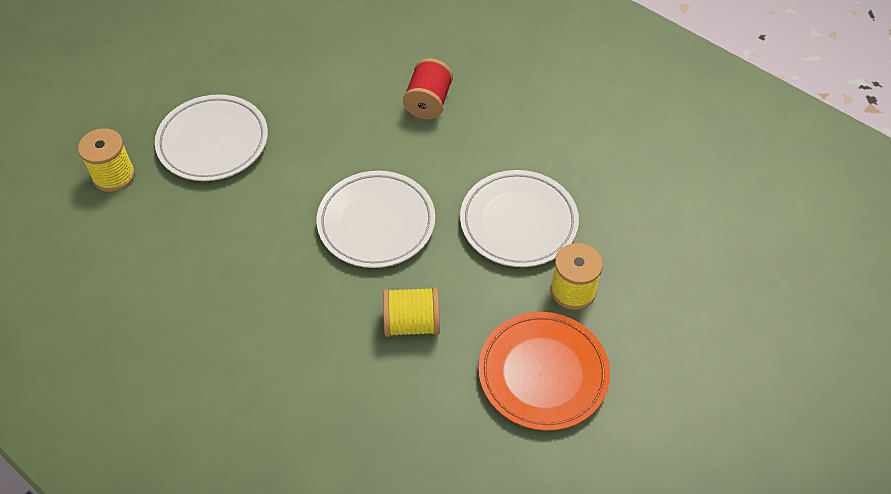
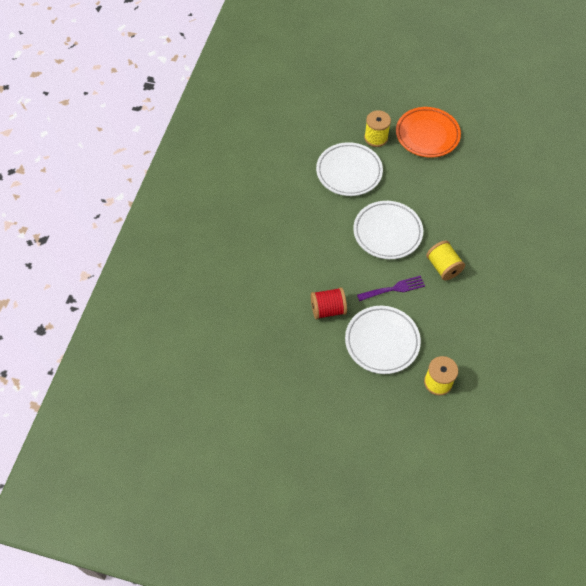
camera: 115 degrees left, 5 degrees up
(279, 189) = (394, 288): none -> purple fork
(412, 323) = (435, 193): yellow spool -> yellow spool (443, 267)
(428, 102) = (288, 244): red spool -> red spool (328, 309)

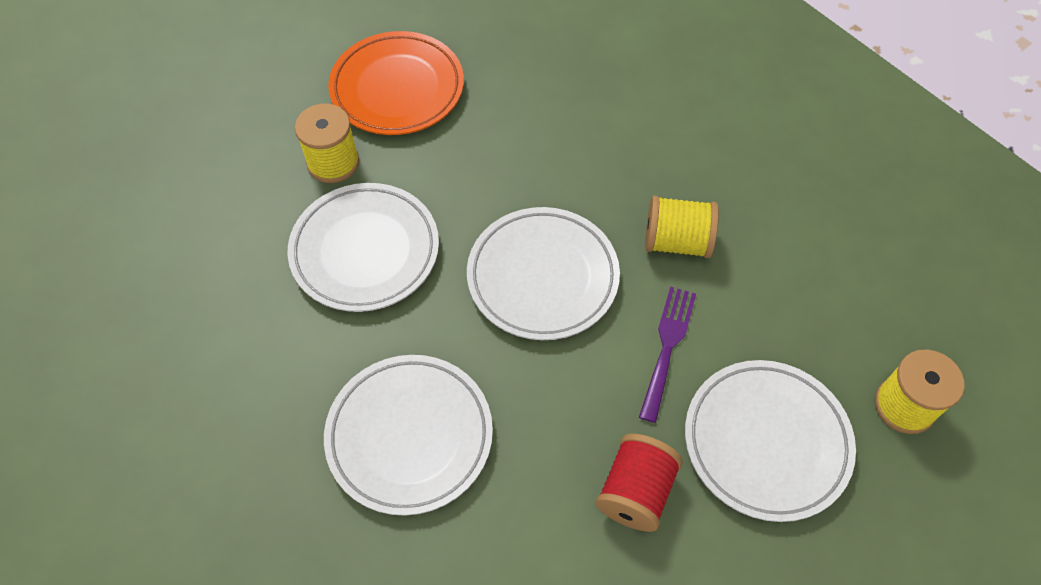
camera: 55 degrees left, 0 degrees up
(292, 230) = (410, 436): none -> white plate

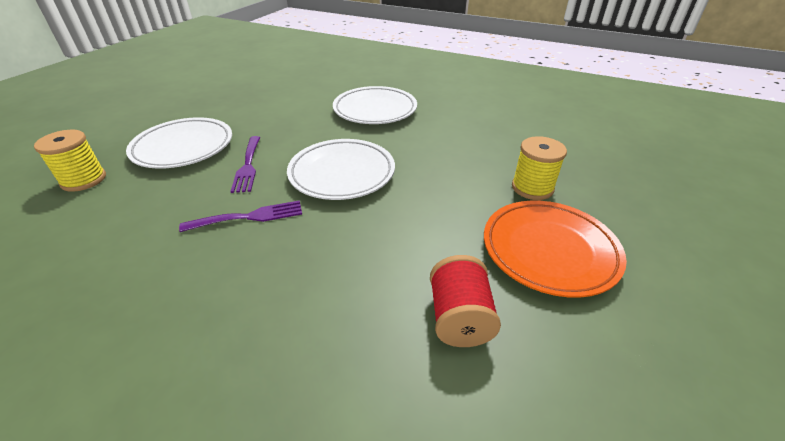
camera: 155 degrees right, 20 degrees down
(365, 251) = (460, 155): white plate -> none
(636, 492) = (256, 120): red spool -> red spool (459, 318)
(676, 242) = (249, 217): yellow spool -> purple fork

